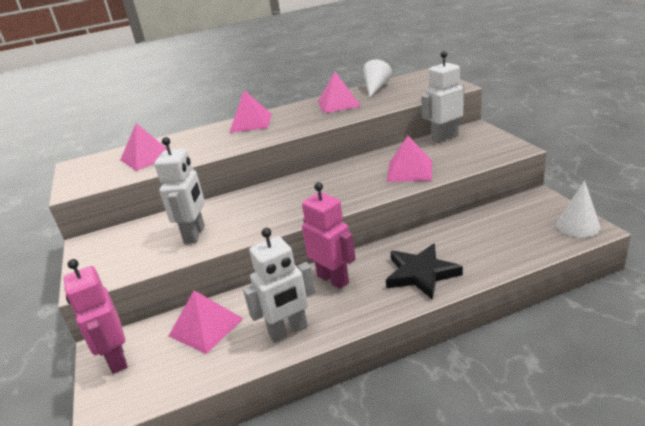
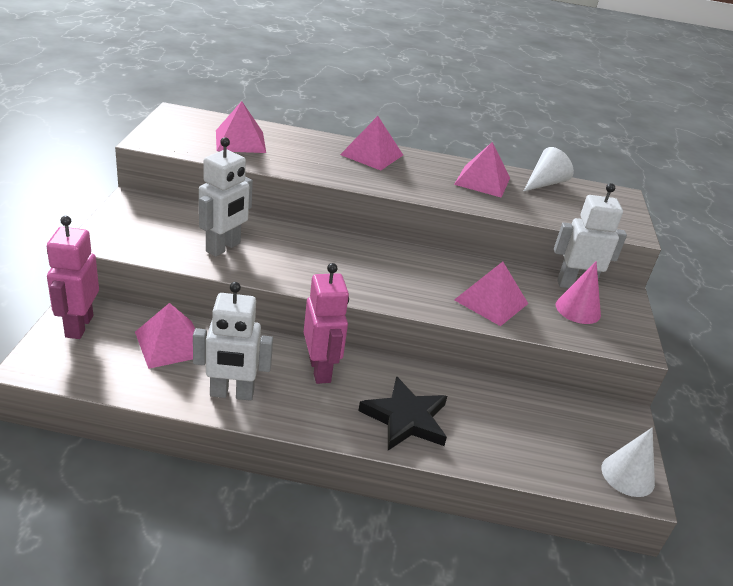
camera: 20 degrees right, 5 degrees up
(462, 148) = (578, 309): none -> pink cone

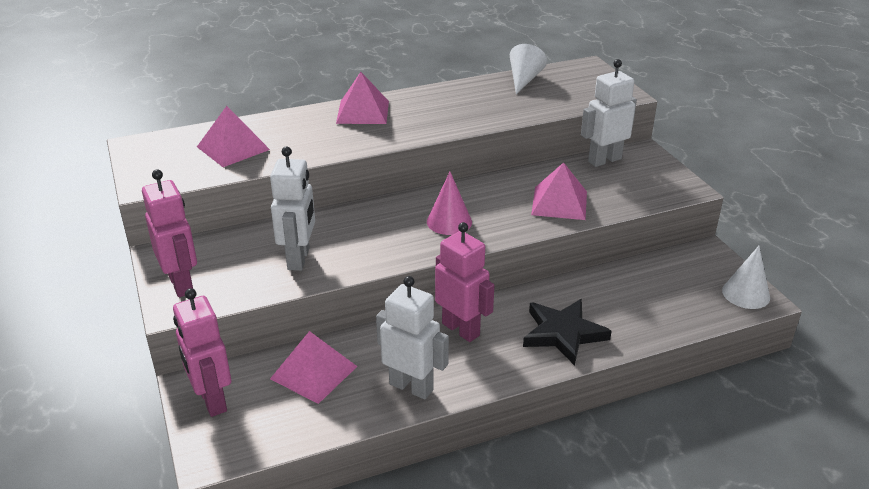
camera: 25 degrees left, 0 degrees up
(121, 227) = (181, 284): none -> pink robot
(232, 394) = (411, 386): white robot -> white robot turned 120 degrees counterclockwise
(482, 181) = (476, 98): pink pyramid -> none
(578, 309) = (625, 179): pink cone -> pink cone (449, 221)

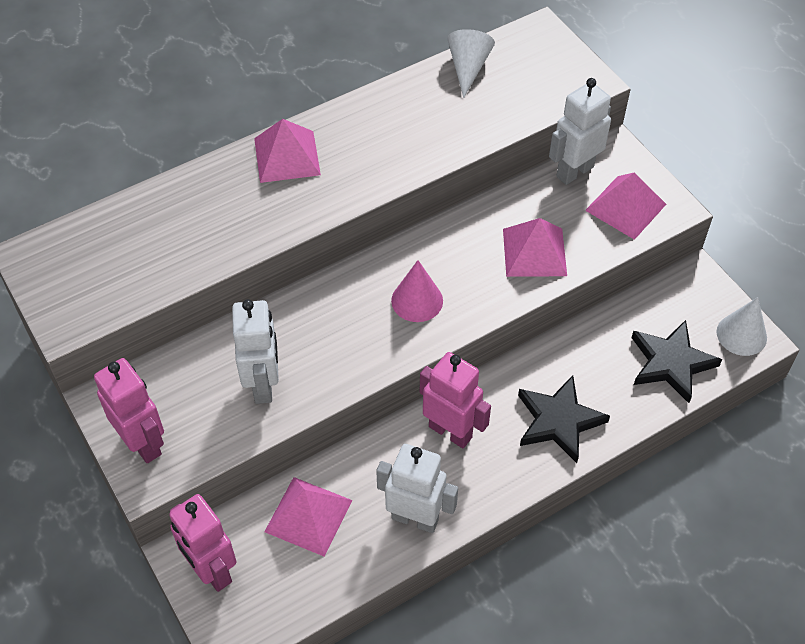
camera: 10 degrees left, 20 degrees up
(233, 148) = (149, 245): pink pyramid -> pink pyramid (625, 207)
(676, 306) = (671, 363): none -> black star

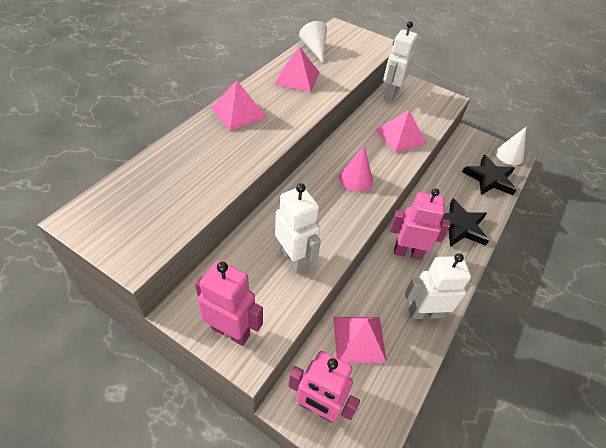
camera: 30 degrees left, 5 degrees down
(625, 207) = (428, 104): pink pyramid -> pink pyramid (297, 78)

